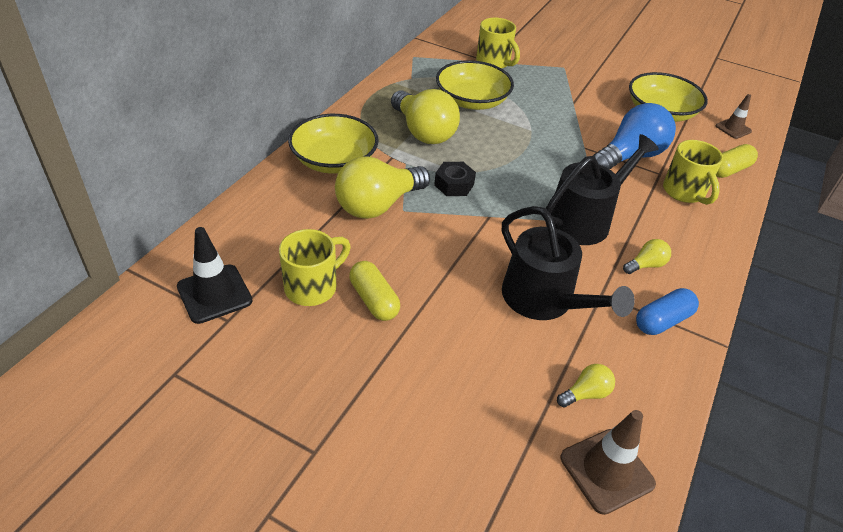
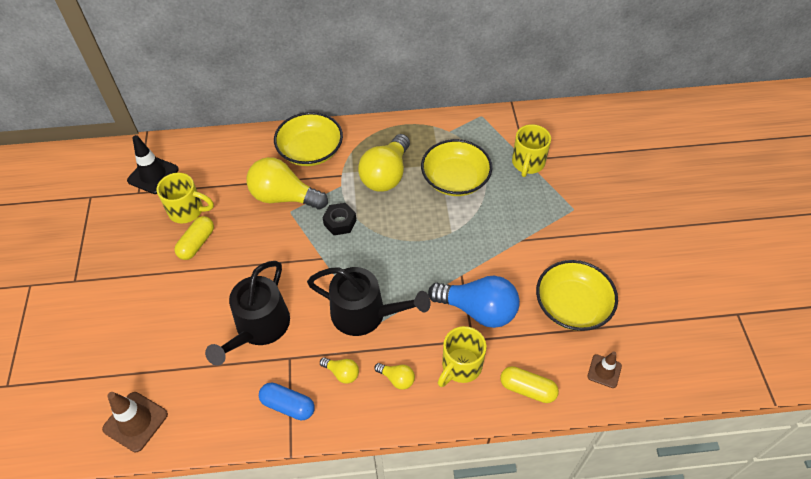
camera: 60 degrees right, 10 degrees up
(585, 394) = (189, 386): yellow light bulb -> yellow light bulb (397, 379)

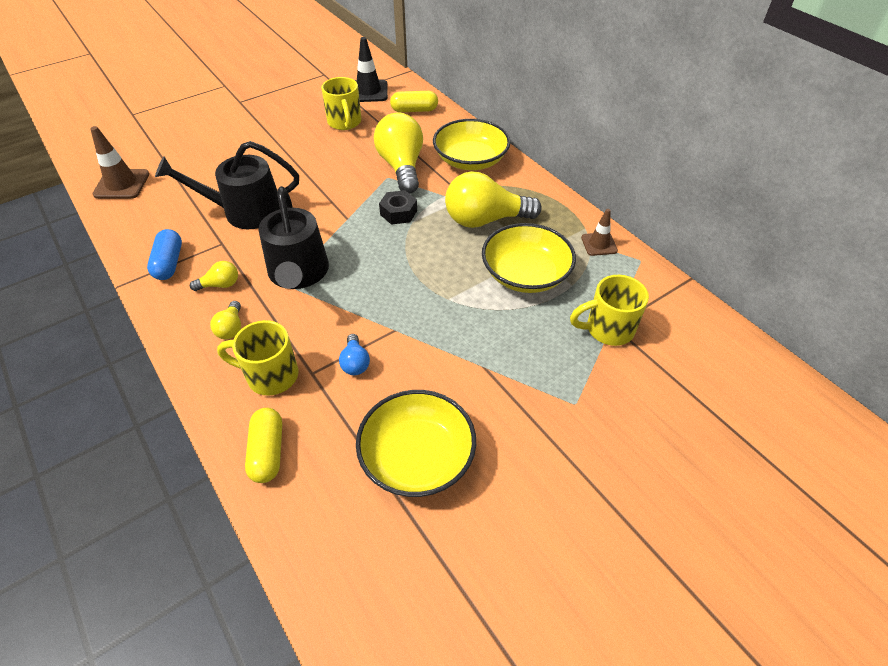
camera: 60 degrees right, 5 degrees down
(197, 243) = (314, 141): yellow capsule -> yellow capsule (414, 110)
(342, 373) = (220, 285): yellow light bulb -> yellow light bulb turned 105 degrees counterclockwise
(478, 310) = (355, 362): blue light bulb -> blue light bulb, size x0.46
(604, 371) = (333, 532): brown traffic cone -> brown traffic cone (599, 244)

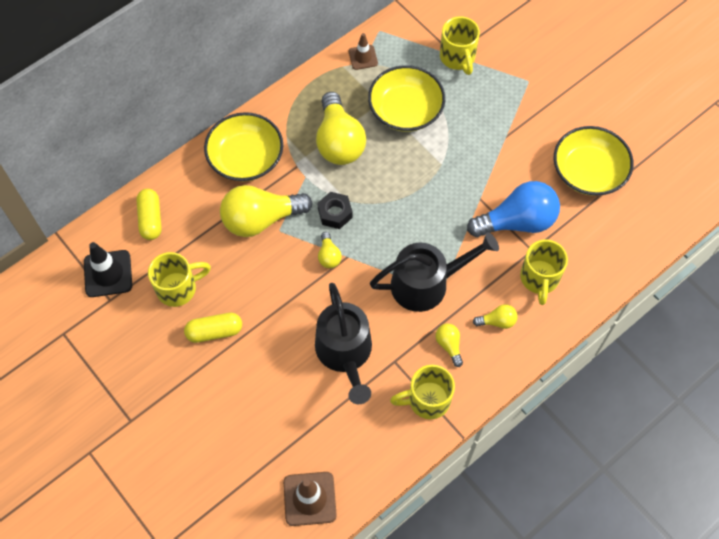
camera: 95 degrees left, 15 degrees up
(169, 263) = (427, 400): blue capsule -> yellow mug
(267, 452) = (603, 264): yellow capsule -> yellow capsule (214, 331)
(351, 206) = (329, 256): none -> yellow light bulb
(355, 362) = (517, 221): blue light bulb -> blue light bulb, size x2.20

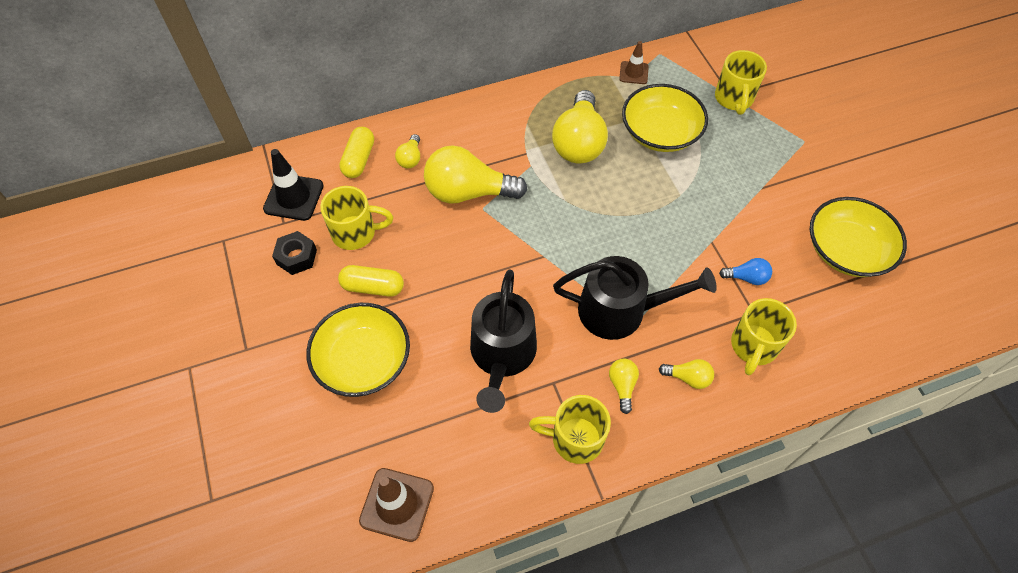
camera: 20 degrees right, 5 degrees down
(246, 158) = (477, 131): yellow bowl -> yellow bowl (363, 360)
(329, 256) = (524, 249): yellow light bulb -> yellow light bulb (410, 158)
(335, 213) = (547, 209): black nut -> black nut (296, 257)
(517, 221) = (746, 277): blue light bulb -> blue light bulb, size x0.46

